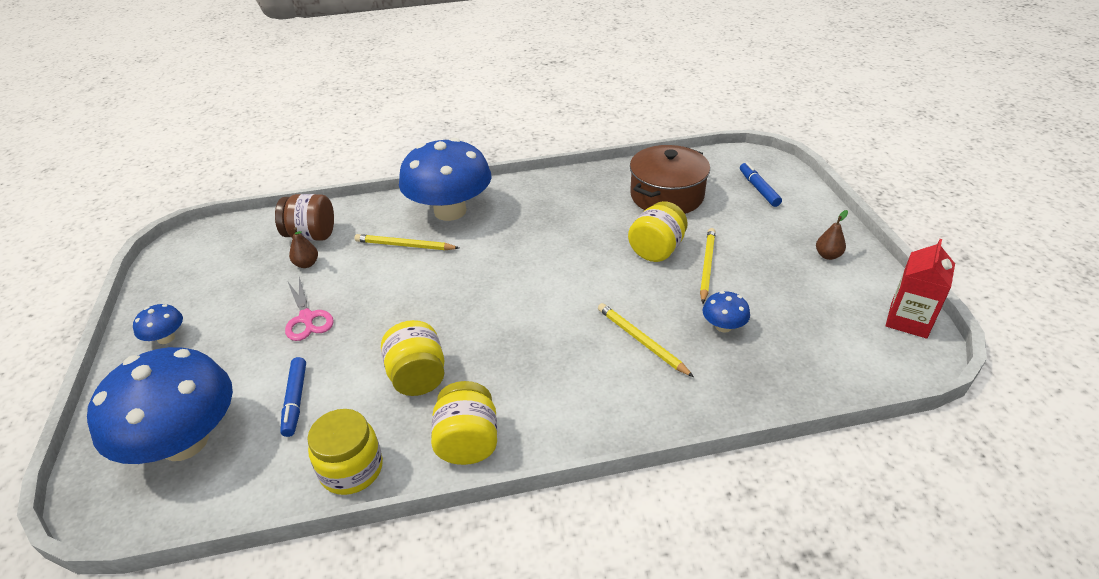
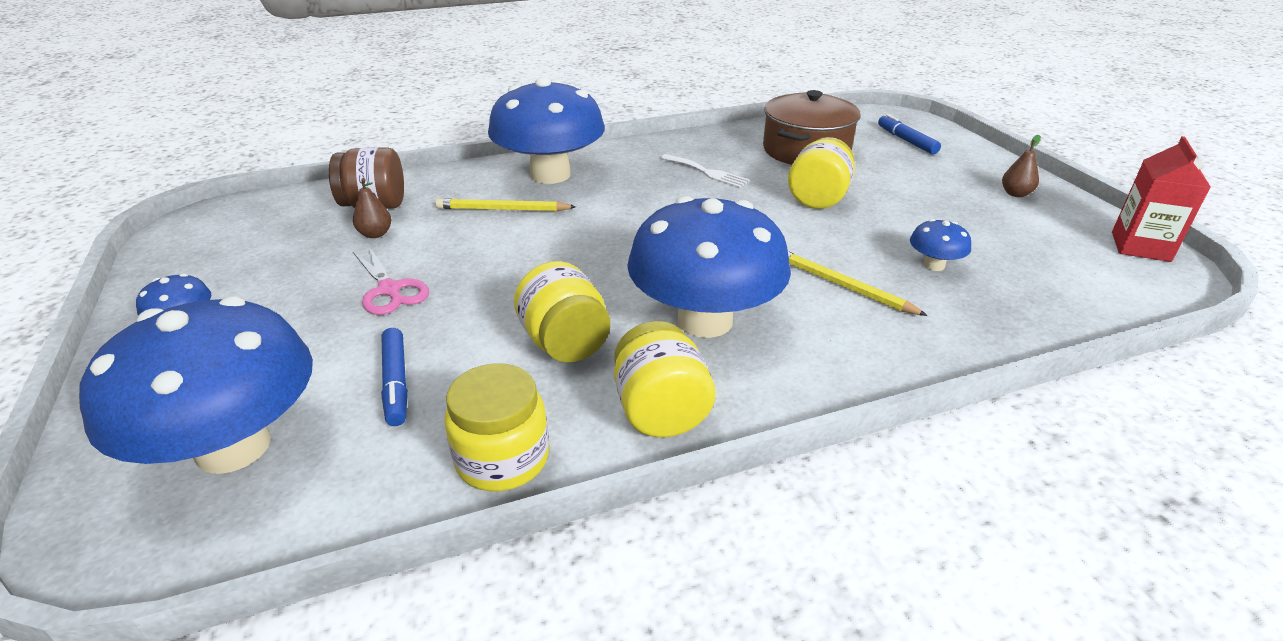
camera: 10 degrees left, 5 degrees down
(524, 365) = (704, 320): none -> blue mushroom
(575, 216) = (707, 172): none -> white fork
(706, 266) = (884, 210): yellow pencil -> none

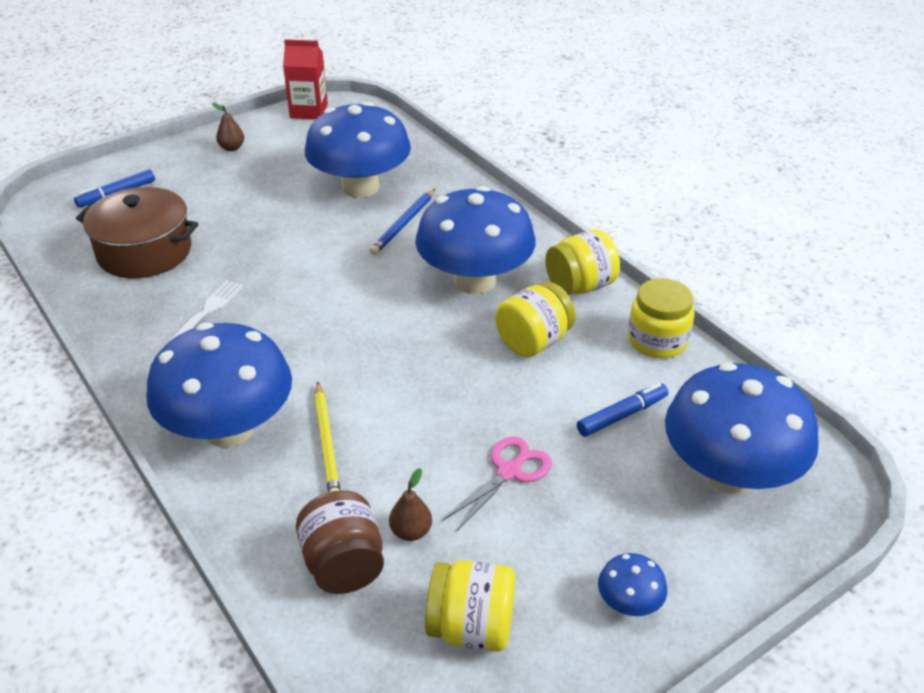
camera: 105 degrees left, 5 degrees up
(818, 198) = (259, 240): yellow jar -> yellow jar (471, 627)
(842, 286) = (404, 224): yellow pencil -> blue pencil
(934, 265) = (360, 187): blue mushroom -> blue mushroom, size x2.40

